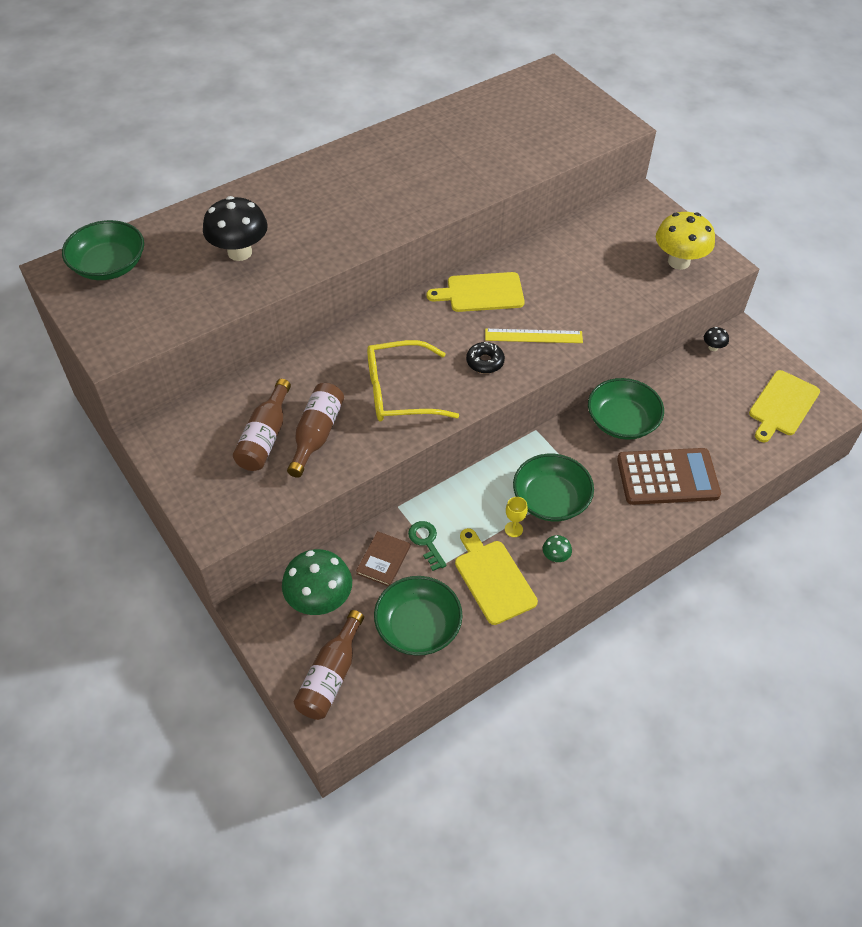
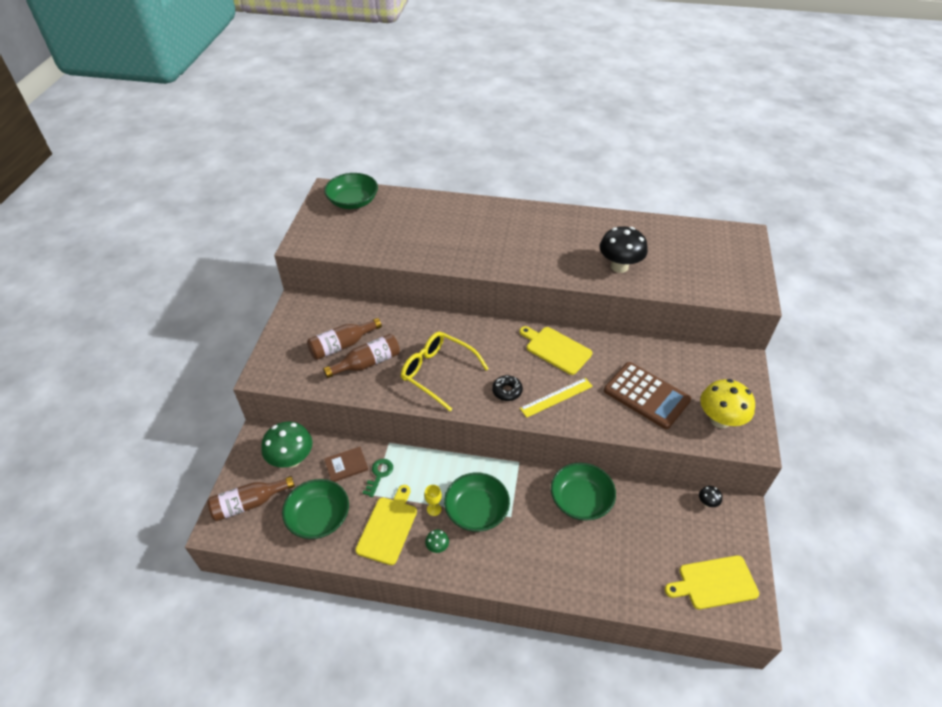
camera: 45 degrees right, 5 degrees down
(239, 252) = (421, 233): black mushroom -> black mushroom (619, 266)
(533, 336) = (556, 397): yellow ruler -> yellow ruler turned 75 degrees counterclockwise
(667, 477) = (567, 560): brown calculator -> brown calculator (646, 395)

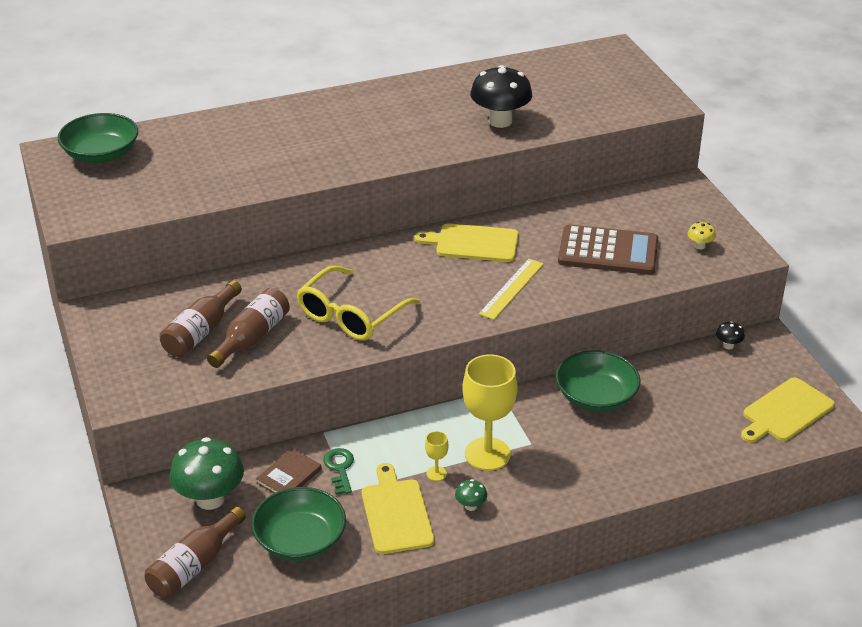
camera: 30 degrees left, 10 degrees down
(438, 372) = (351, 315): yellow glasses -> yellow glasses turned 60 degrees counterclockwise
(476, 510) = (487, 454): green bowl -> yellow goblet
(507, 391) = (450, 303): black donut -> none
(720, 420) = (699, 246): yellow mushroom -> yellow mushroom, size x0.44

